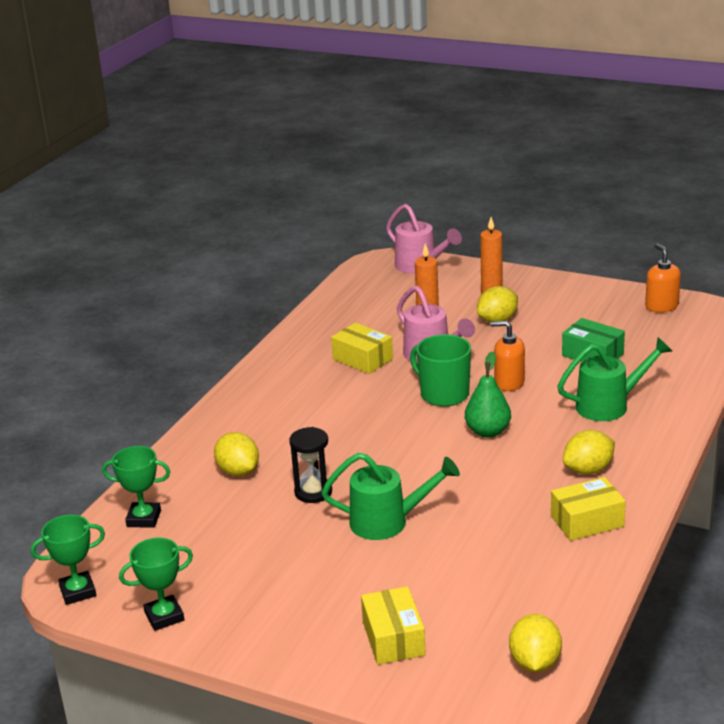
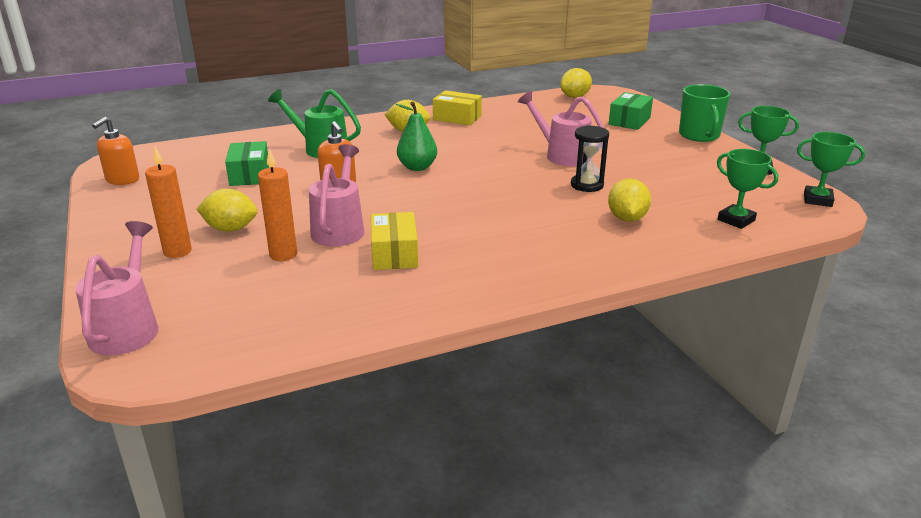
camera: 140 degrees left, 0 degrees up
(387, 522) = (562, 155): green watering can -> pink watering can
(393, 638) = (629, 121): yellow box -> green box
(443, 394) = (394, 199): green mug -> green mug (699, 135)

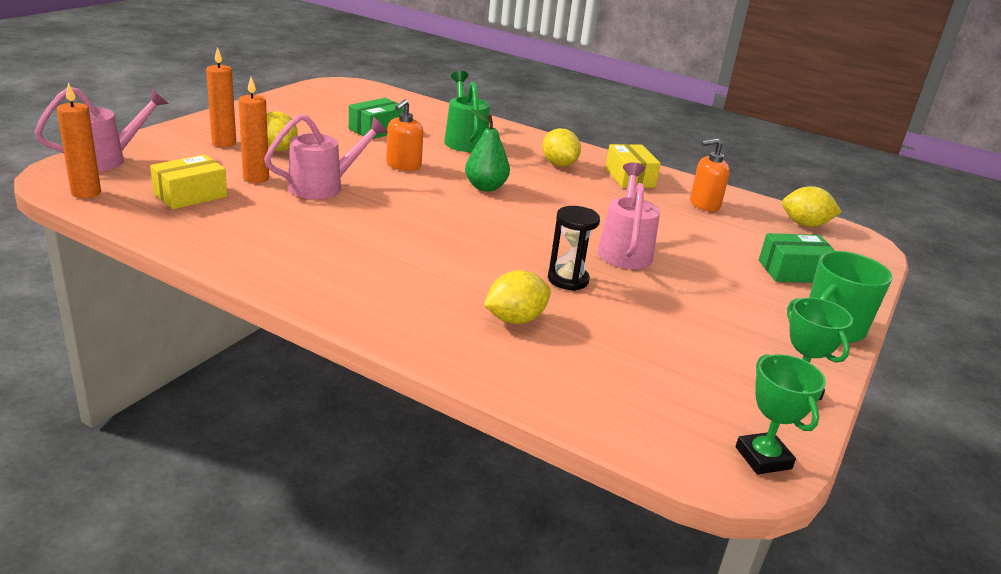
camera: 50 degrees right, 0 degrees up
(122, 180) = (313, 95): orange soap dispenser -> orange soap dispenser (704, 204)
(203, 355) = (86, 193): none -> orange candle
(394, 254) = (303, 219): yellow box -> yellow box (190, 195)
(736, 220) = (605, 396): green trophy -> none

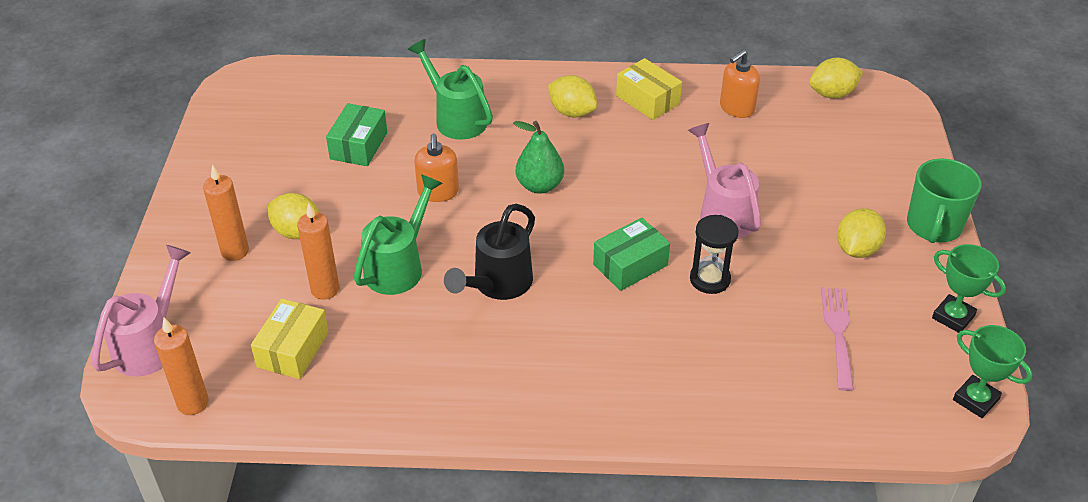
camera: 25 degrees left, 15 degrees up
(323, 186) = (399, 266): pink watering can -> green watering can
(384, 220) = (497, 284): none -> black watering can
(515, 319) = (710, 353): yellow lemon -> yellow lemon (856, 249)
(656, 354) = (838, 332): none -> pink fork
(793, 271) = (864, 168): green box -> green box (630, 265)

